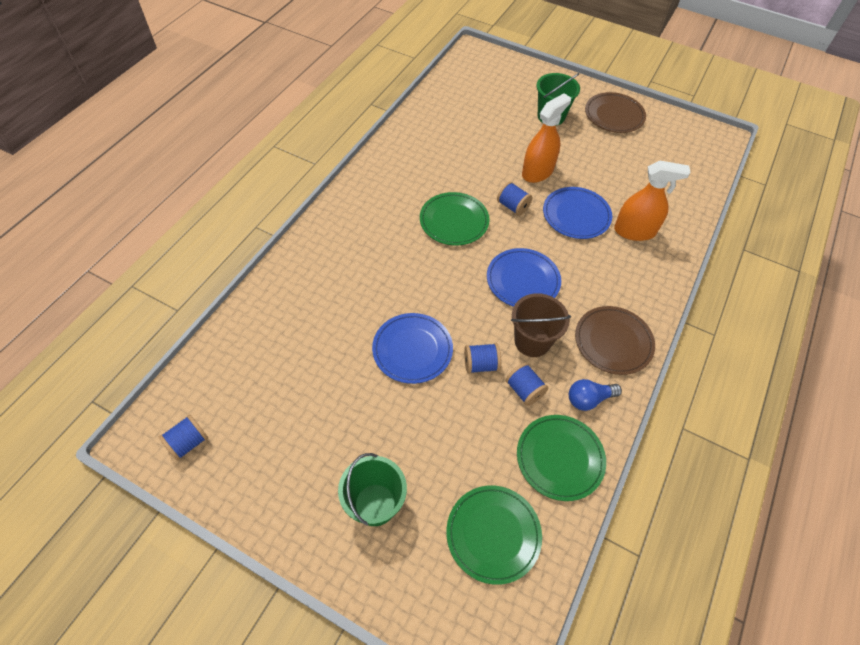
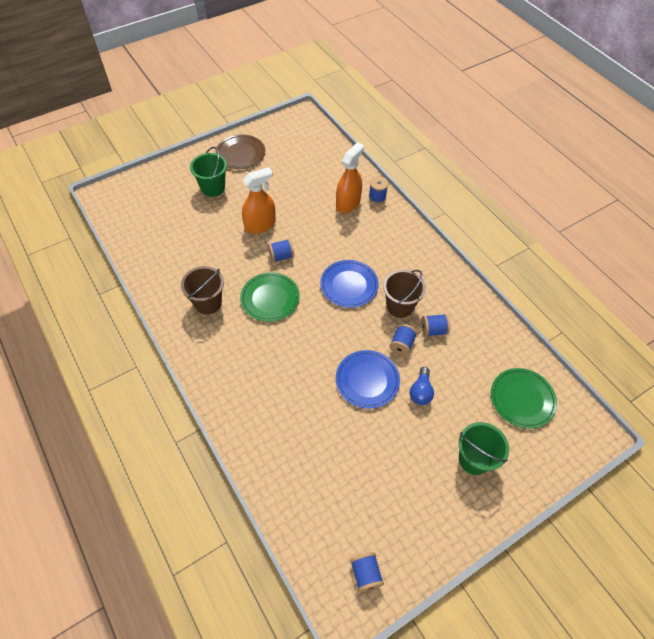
camera: 60 degrees left, 0 degrees up
(413, 177) = (208, 303): none -> brown bucket
(537, 172) = (260, 225): orange spray bottle -> orange spray bottle turned 75 degrees clockwise
(560, 458) = (489, 337): green plate -> none
(576, 215) = (314, 225): blue plate -> none
(589, 399) = (457, 299): blue light bulb -> blue light bulb (420, 391)
(613, 342) = (424, 264): brown plate -> none
(669, 254) = (377, 197): none -> blue spool

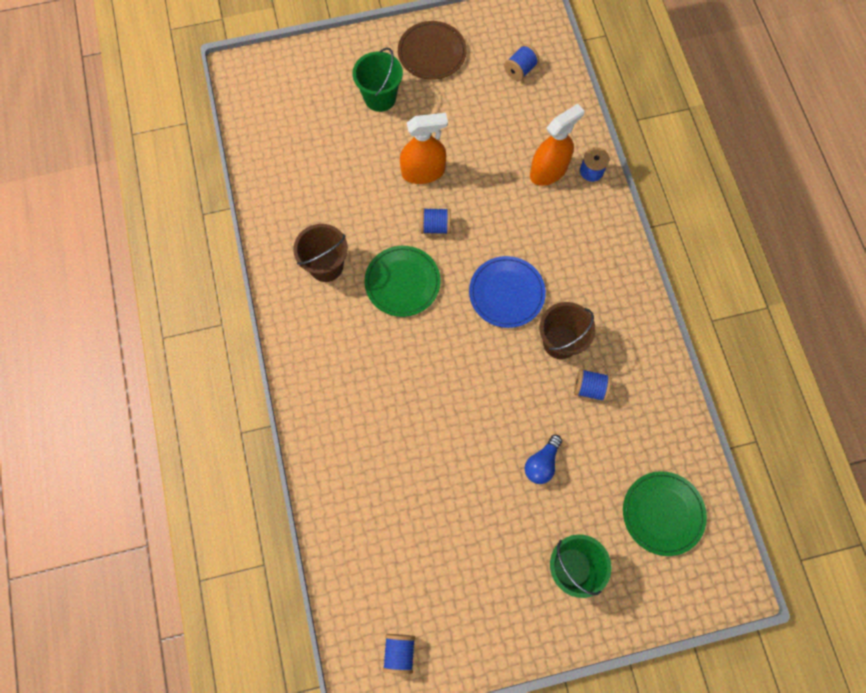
camera: 20 degrees right, 15 degrees up
(367, 380) = (483, 428): blue plate -> none
(402, 345) = (542, 395): blue spool -> blue spool (520, 70)

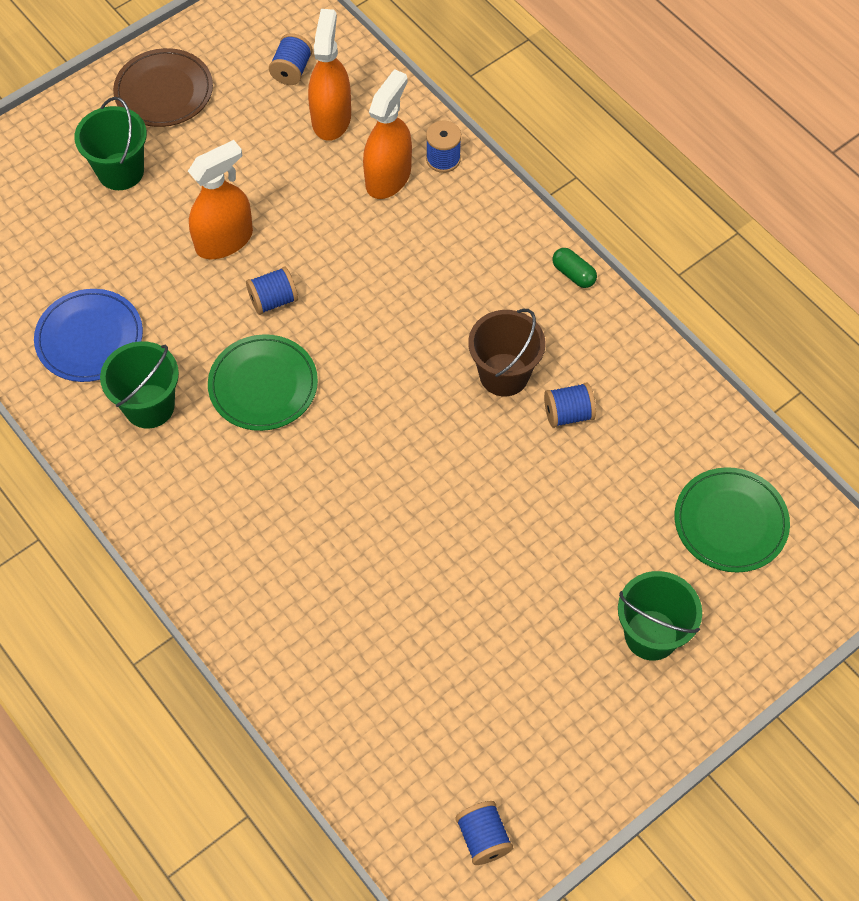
camera: 25 degrees left, 10 degrees down
(326, 266) = (149, 406): brown bucket -> green bucket
(506, 293) = (406, 344): blue plate -> blue plate (89, 338)
(530, 114) = (331, 118): none -> orange spray bottle
(542, 463) = (552, 528): blue light bulb -> none
(640, 291) = (573, 274): none -> green capsule

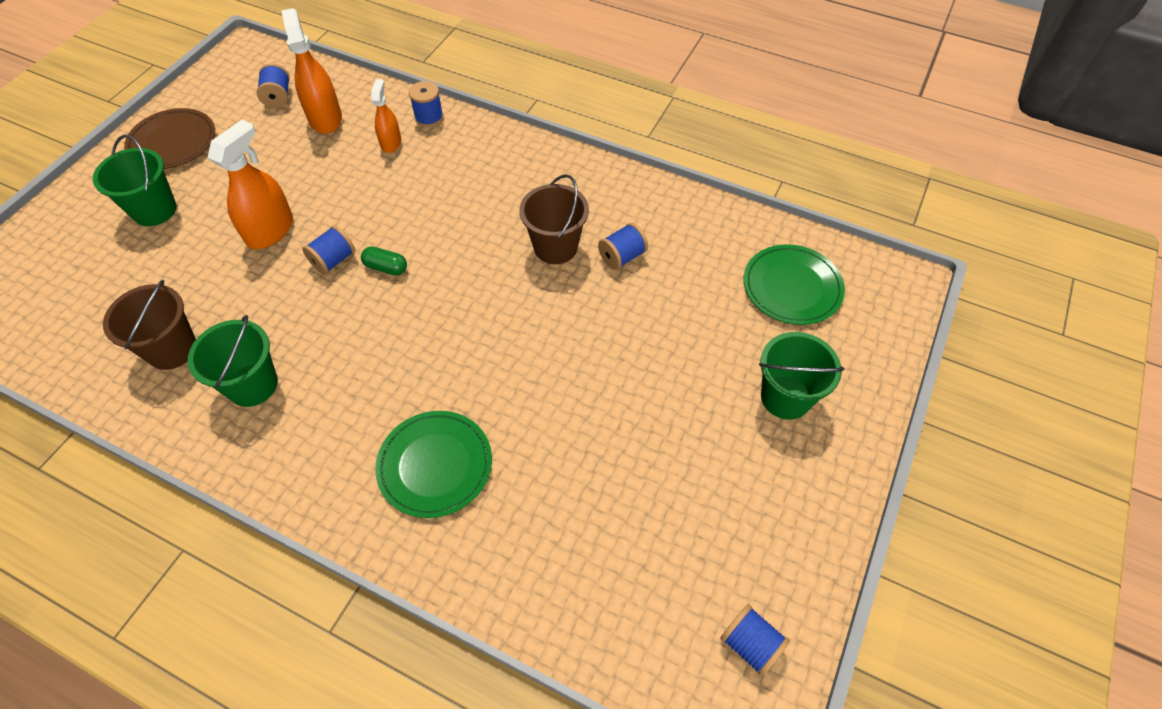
camera: 25 degrees left, 5 degrees down
(89, 338) = (172, 349): blue plate -> brown bucket
(263, 385) = (353, 329): green plate -> green plate (435, 465)
(388, 177) = (391, 143): orange spray bottle -> orange spray bottle, size x0.60
(573, 274) = (571, 160): green capsule -> green capsule (386, 267)

